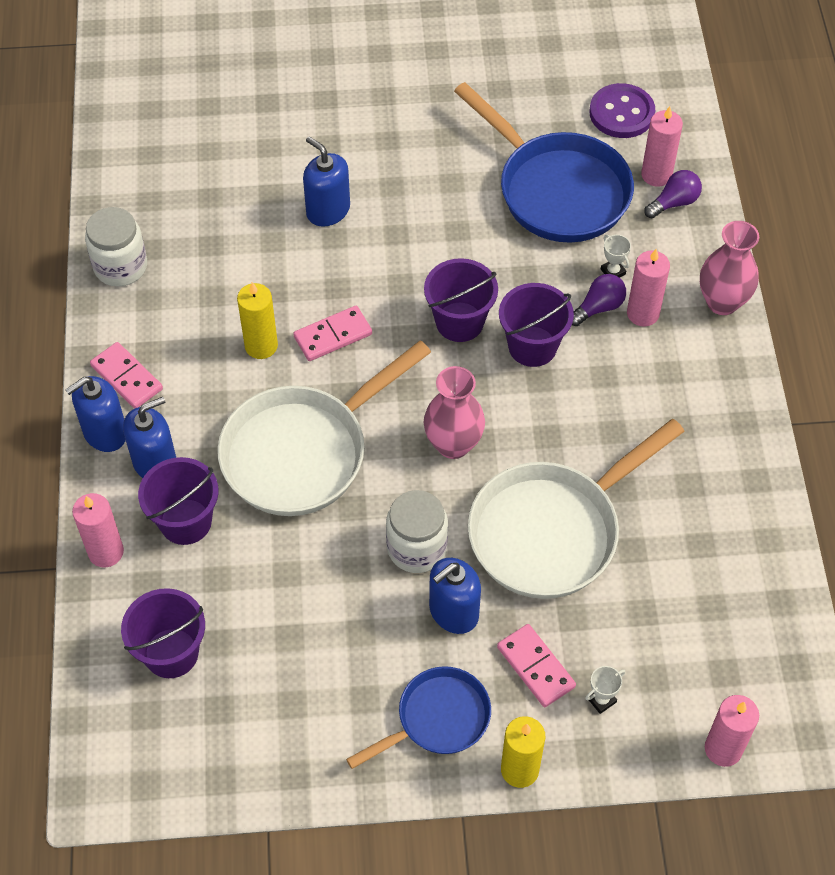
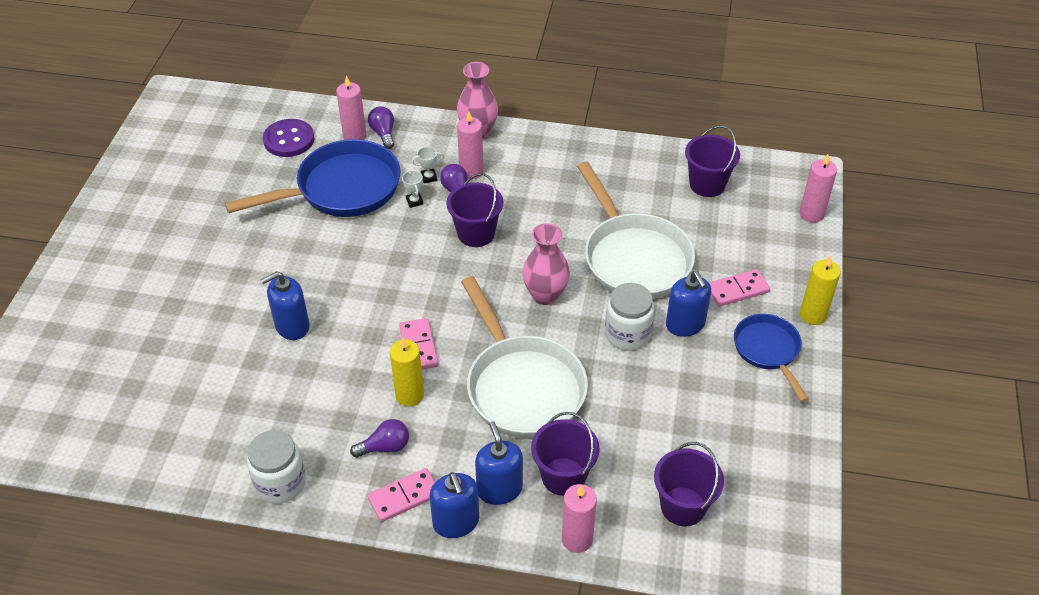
camera: 75 degrees left, 10 degrees down
(186, 342) = (385, 447): none -> purple light bulb
(459, 322) = (437, 268): purple bucket -> purple bucket (707, 184)
(601, 700) = (768, 262): white trophy -> white trophy (414, 201)

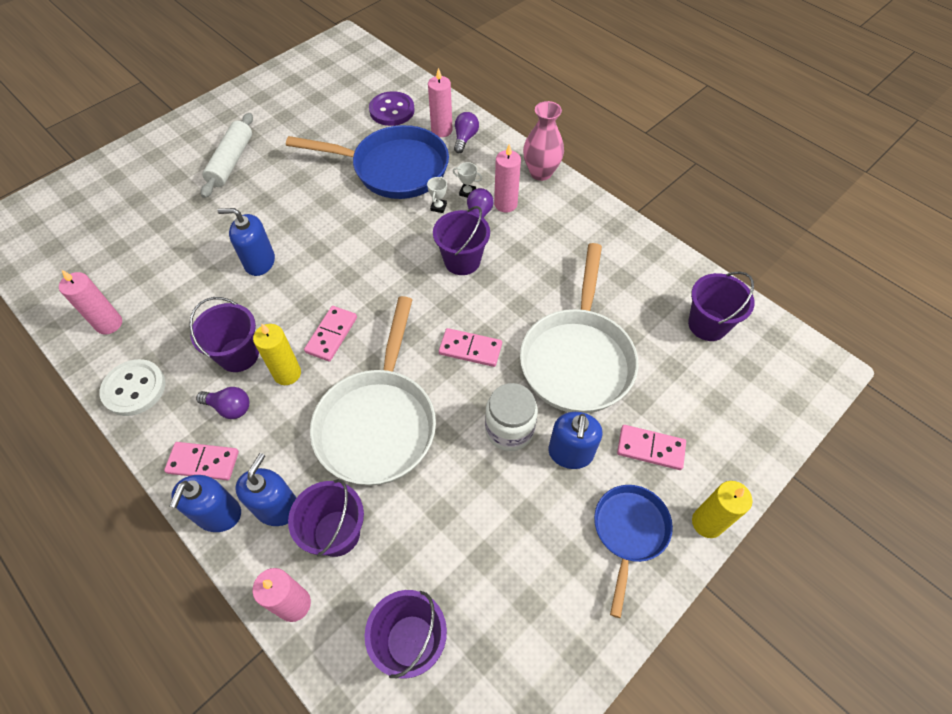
camera: 35 degrees right, 10 degrees up
(169, 258) = (231, 161): none -> white rolling pin
(280, 483) = (134, 389): white jar -> white button
(351, 405) = (238, 355): none -> purple bucket
(545, 295) = (470, 349): pink vase -> pink domino
(811, 214) = (793, 413): pink candle -> pink candle (109, 324)

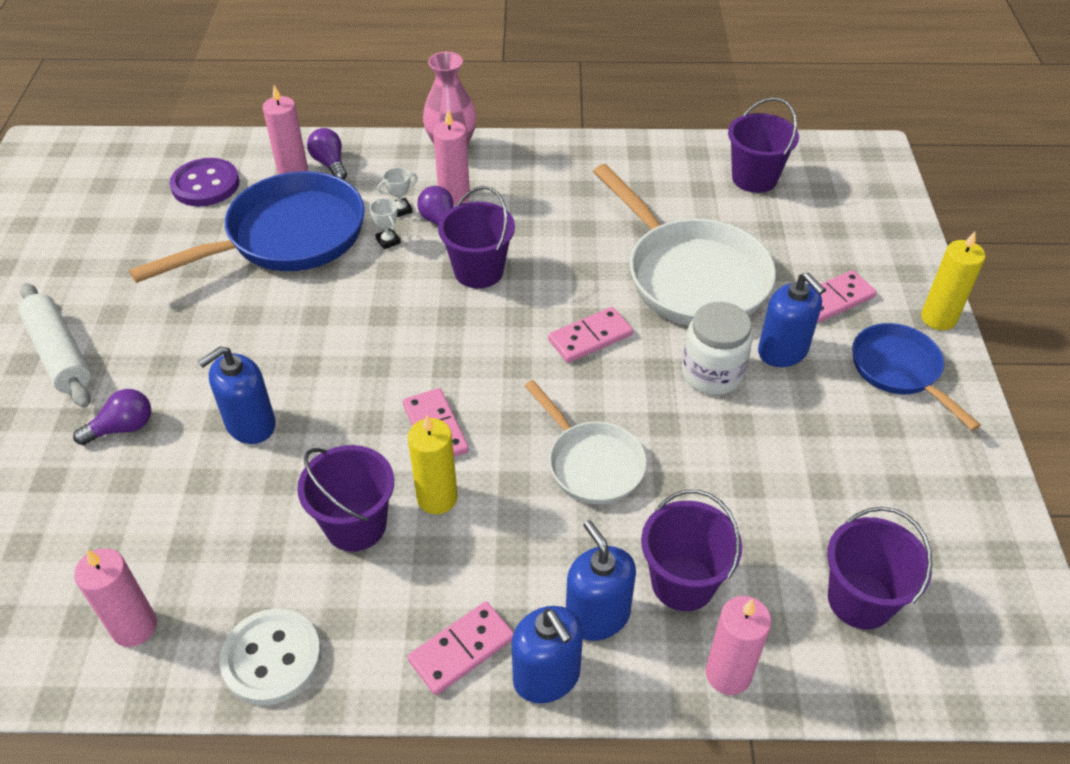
camera: 45 degrees left, 10 degrees down
(229, 407) = (417, 579): purple light bulb -> purple light bulb (122, 428)
(378, 423) = (591, 463): white pan -> white pan, size x0.58

